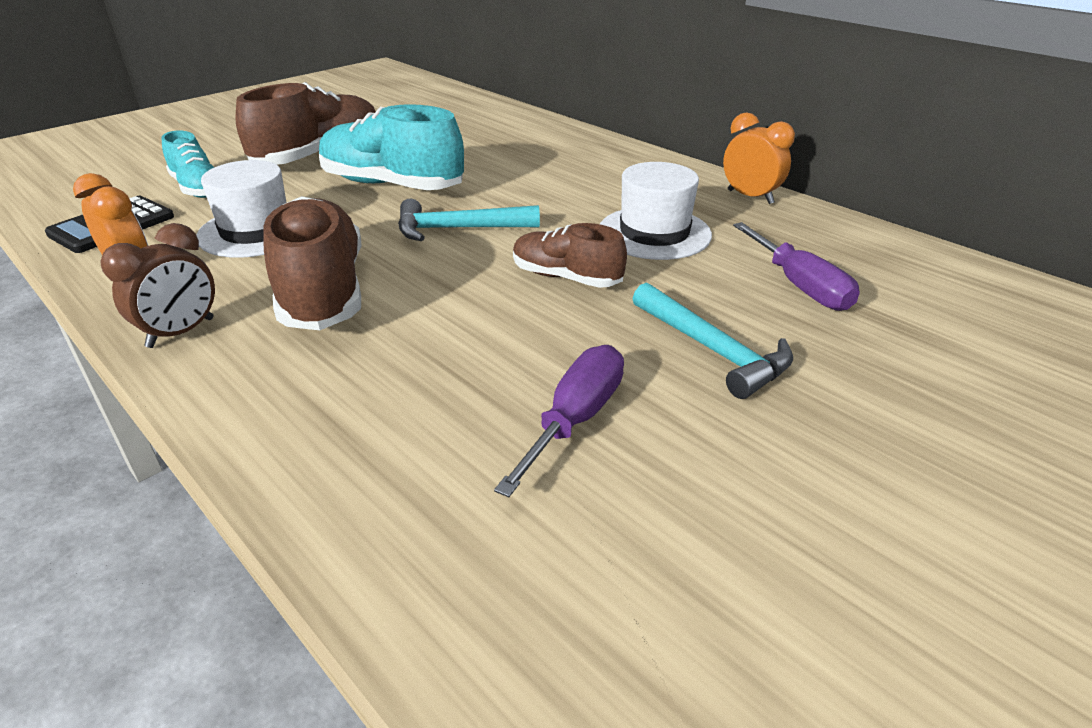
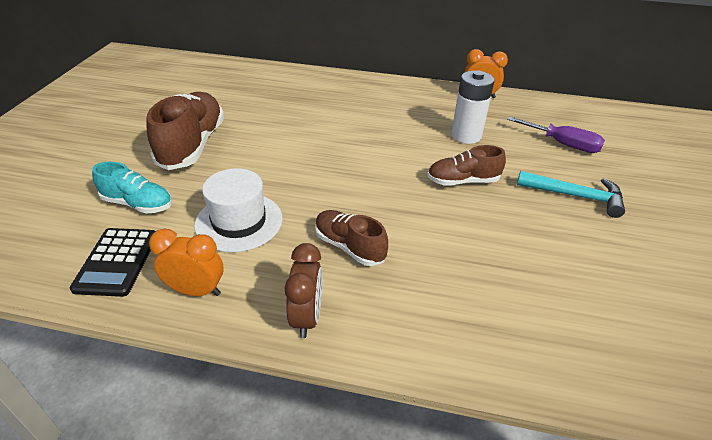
camera: 35 degrees left, 5 degrees up
(323, 291) = (349, 247): brown shoe -> brown shoe, size x0.59
(392, 185) = (278, 152): turquoise shoe -> none
(458, 229) = (365, 171): turquoise hammer -> none
(575, 419) = (573, 262): purple screwdriver -> none
(654, 233) = (466, 135): white hat -> white battery

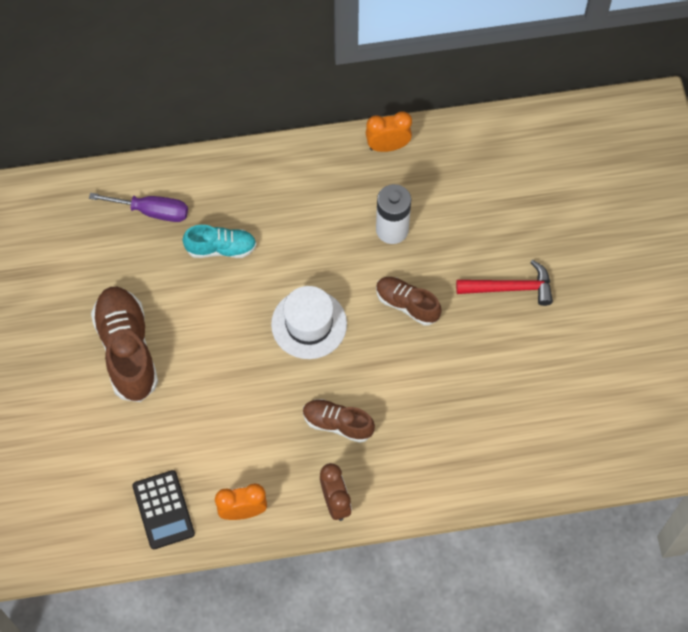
camera: 20 degrees left, 25 degrees up
(138, 204) = (133, 445): turquoise shoe -> turquoise shoe (221, 248)
(239, 222) = (233, 431): white hat -> white hat (309, 324)
(463, 181) = (407, 304): brown shoe -> brown shoe turned 60 degrees clockwise
(563, 144) = (490, 208): purple screwdriver -> purple screwdriver (152, 211)
(575, 196) = (510, 288): turquoise hammer -> red hammer

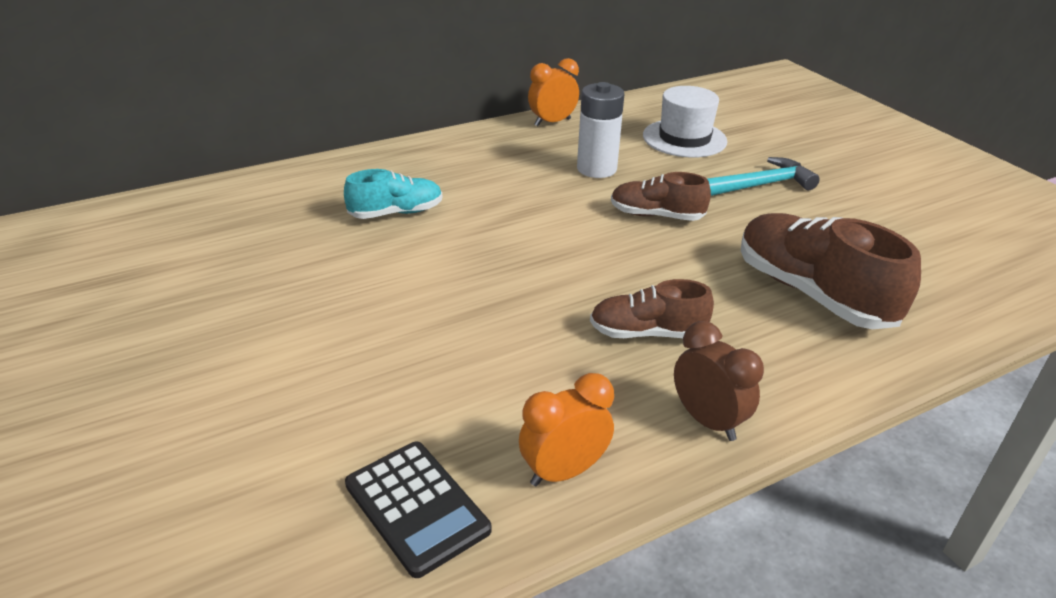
camera: 20 degrees left, 30 degrees down
(127, 350) = (290, 322): brown shoe -> brown shoe (812, 293)
(152, 211) = (293, 200): purple screwdriver -> none
(309, 324) = (545, 251): white hat -> white hat (684, 138)
(510, 288) = (761, 185): red hammer -> turquoise hammer

